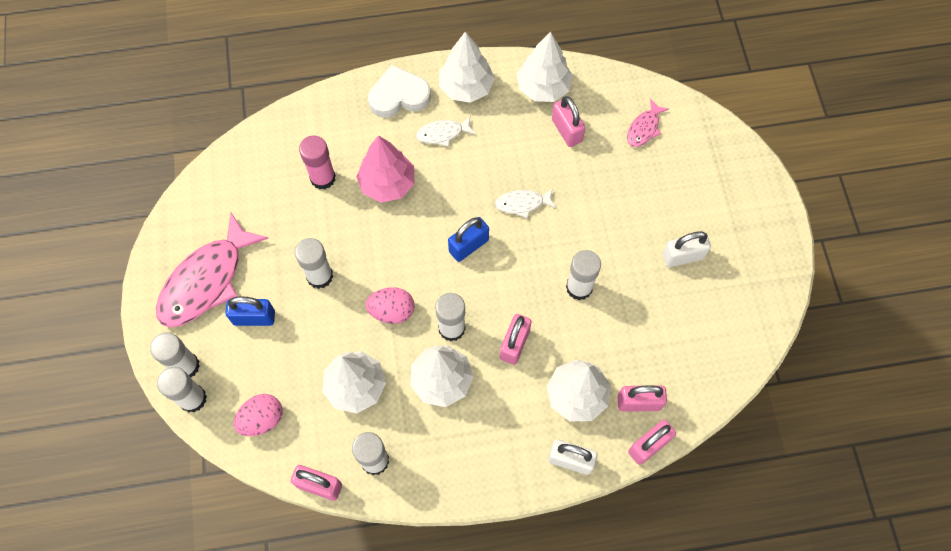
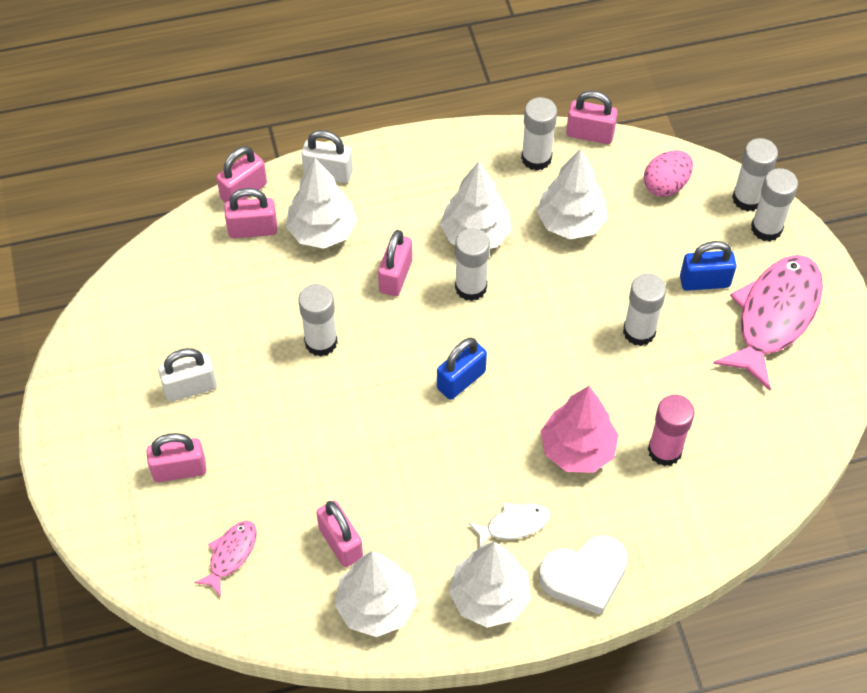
camera: 175 degrees right, 10 degrees down
(392, 311) = (544, 300): pink egg -> none
(522, 203) = (396, 437): white fish -> none
(685, 191) = (179, 470): none -> pink padlock

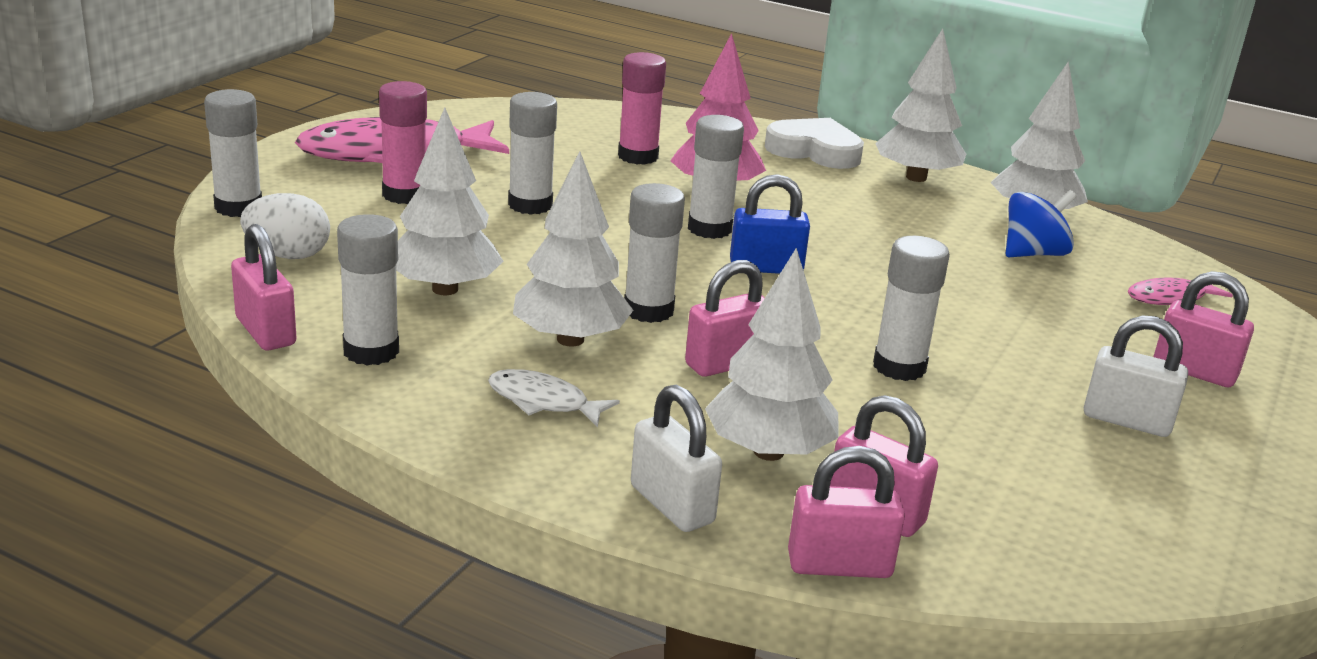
camera: 140 degrees left, 30 degrees down
(340, 543) = (1033, 253): pink padlock -> blue spinning top
(514, 525) = (840, 190): white fish -> white fish (543, 401)
(665, 185) = (288, 255): pink egg -> white egg
(704, 281) = (404, 195): blue padlock -> pink glue stick
(766, 228) = (272, 187): white glue stick -> white glue stick (709, 229)

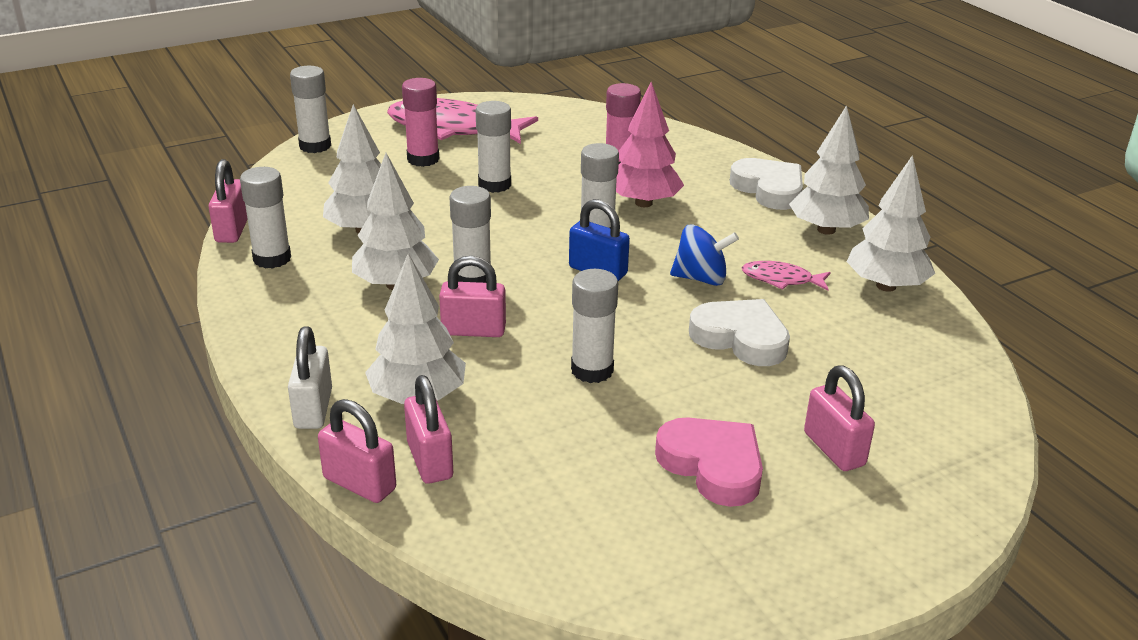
camera: 35 degrees right, 5 degrees up
(288, 255) = (303, 184): white egg -> none
(543, 401) = (326, 320): white fish -> none
(984, 296) = (740, 338): none -> white heart
(1033, 253) = (836, 316): blue spinning top -> blue spinning top (701, 278)
(1126, 420) = (713, 465): white padlock -> pink heart
(1170, 298) = (908, 386): pink fish -> pink fish (781, 279)

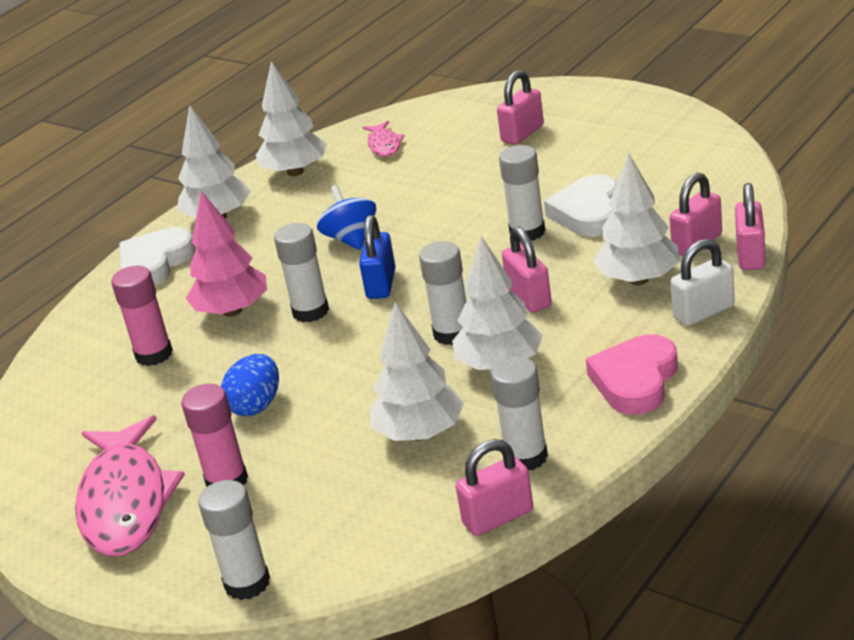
camera: 110 degrees left, 0 degrees up
(494, 185) = (256, 405): white glue stick -> blue egg
(713, 465) = (583, 160): pink heart -> pink heart (635, 381)
(740, 338) = (425, 197): white heart -> white heart (588, 213)
(781, 279) = (322, 209): pink fish -> pink fish (384, 145)

